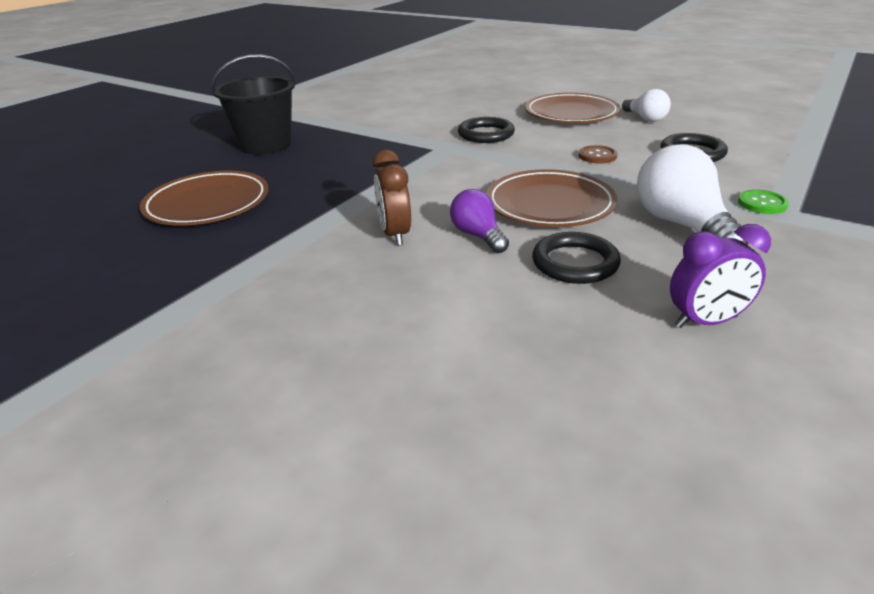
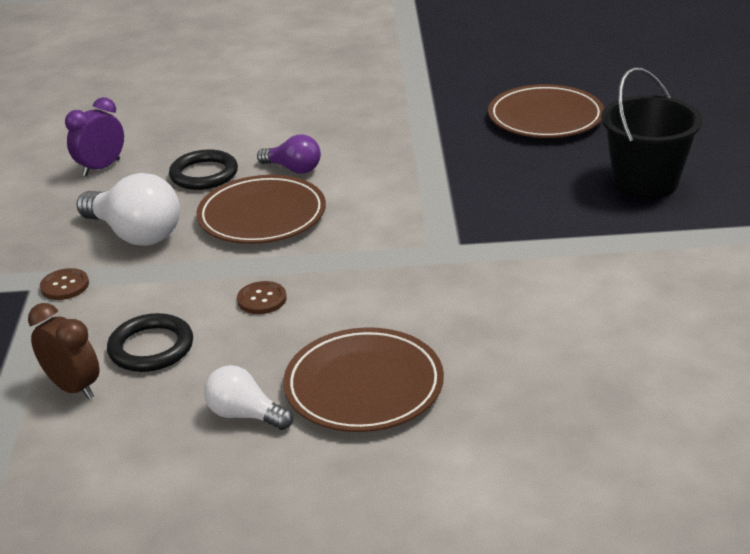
camera: 145 degrees right, 0 degrees up
(395, 234) = (357, 148): brown clock -> brown clock (73, 387)
(486, 134) = (431, 291): black ring -> none
(762, 203) = (65, 286): green button -> brown button

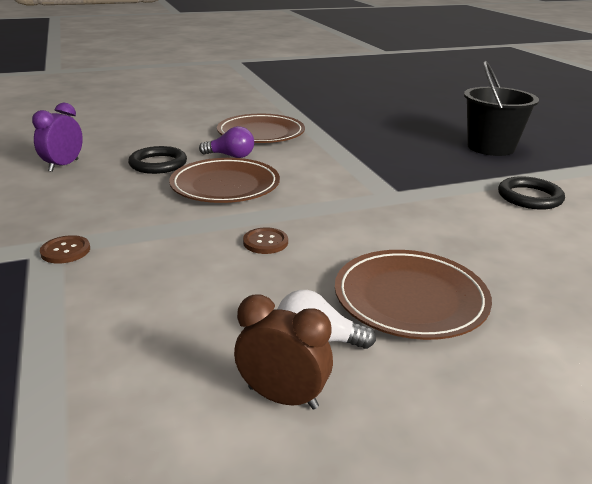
camera: 20 degrees left, 5 degrees down
(73, 387) = (116, 340): brown clock -> brown clock (283, 397)
(135, 234) = (118, 206): white light bulb -> none
(151, 347) = (182, 292): black ring -> black ring (529, 197)
(545, 118) = (390, 120): brown plate -> brown plate (261, 133)

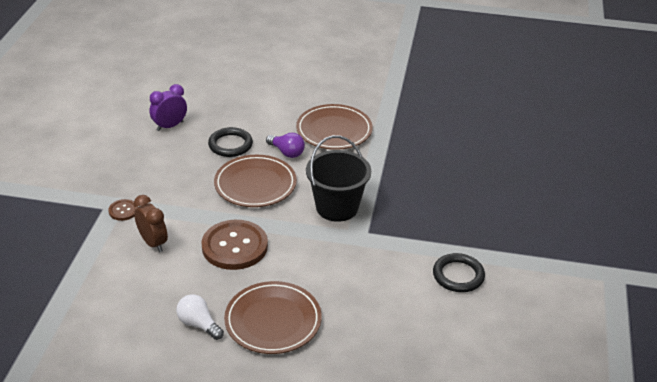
camera: 30 degrees right, 10 degrees up
(265, 242) = (234, 246): brown button -> brown button, size x2.16
(283, 397) = (155, 346): brown clock -> brown clock (153, 243)
(490, 147) = (505, 211): black bucket -> black bucket (337, 207)

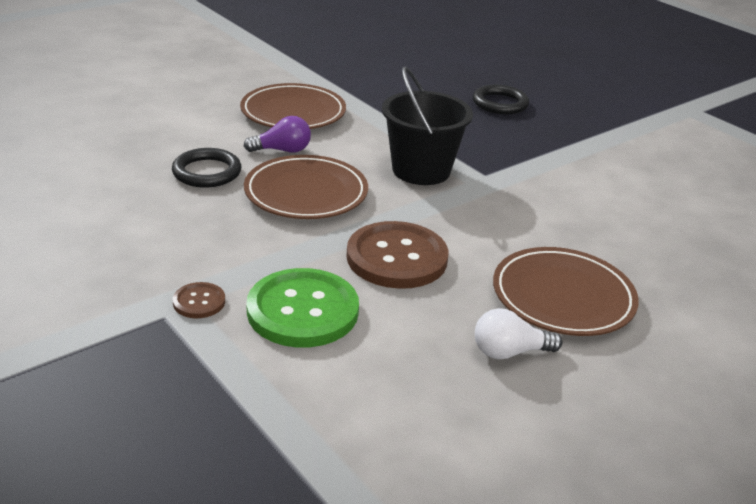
camera: 50 degrees left, 5 degrees down
(153, 243) = (303, 310): brown clock -> green button
(170, 126) = (93, 189): purple clock -> none
(458, 275) = (610, 166): black ring -> black ring (500, 103)

